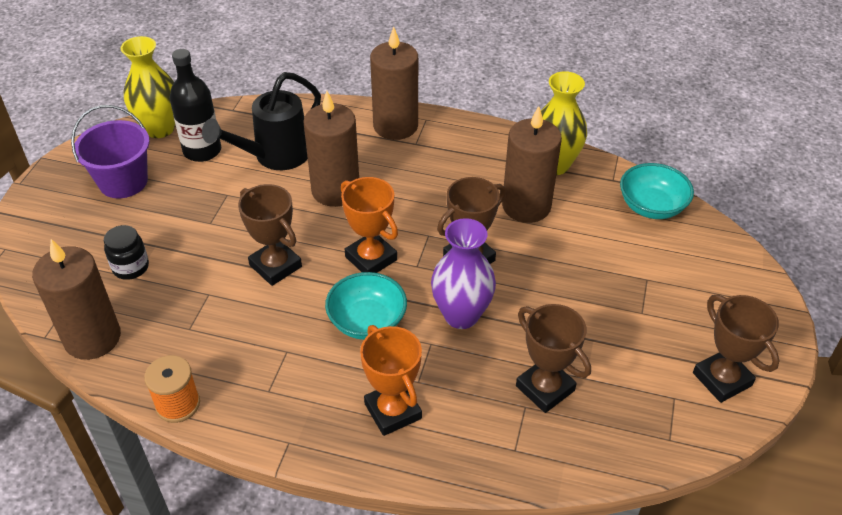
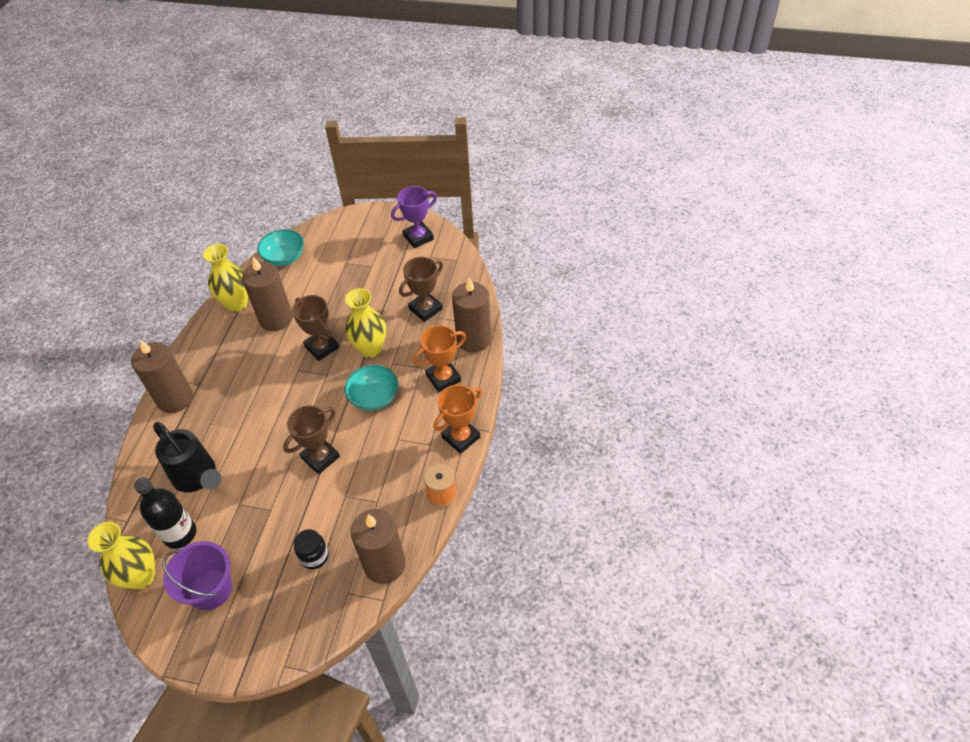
camera: 90 degrees left, 5 degrees up
(335, 190) = (244, 430): brown candle -> brown candle (473, 339)
(371, 258) = (317, 401): orange trophy -> orange trophy (461, 437)
(461, 315) = (370, 349): purple vase -> yellow vase
(722, 379) = (418, 237): brown trophy -> purple trophy

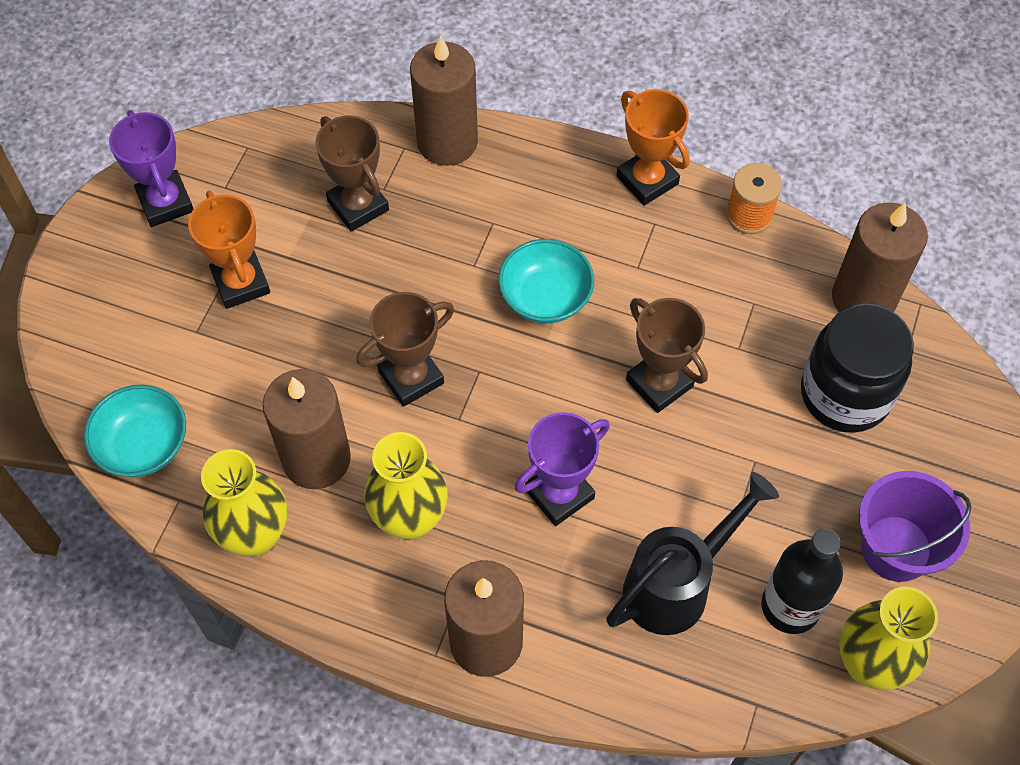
camera: 85 degrees left, 10 degrees up
(253, 419) = (559, 494): none -> purple trophy
(314, 556) = (845, 394): black jar -> black jar, size x1.96
(370, 349) = (433, 298): yellow vase -> yellow vase (410, 519)
(443, 378) = (522, 193): orange trophy -> orange trophy (241, 283)

